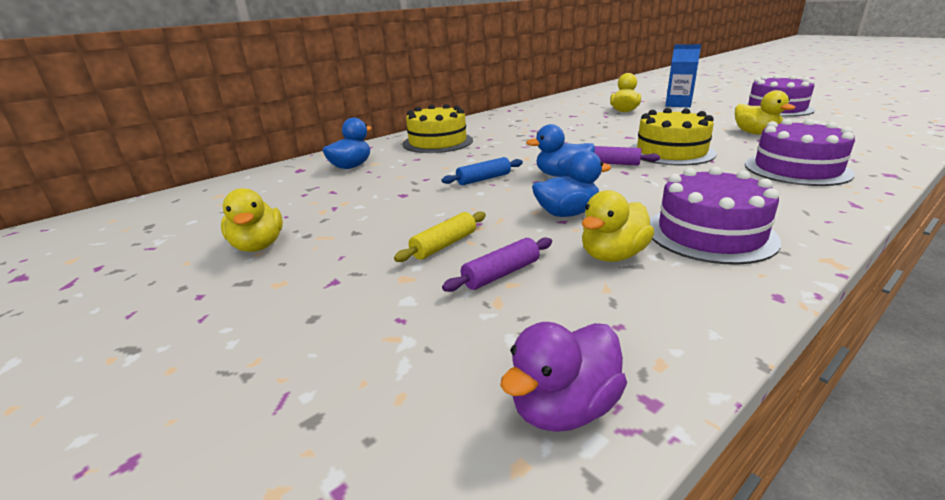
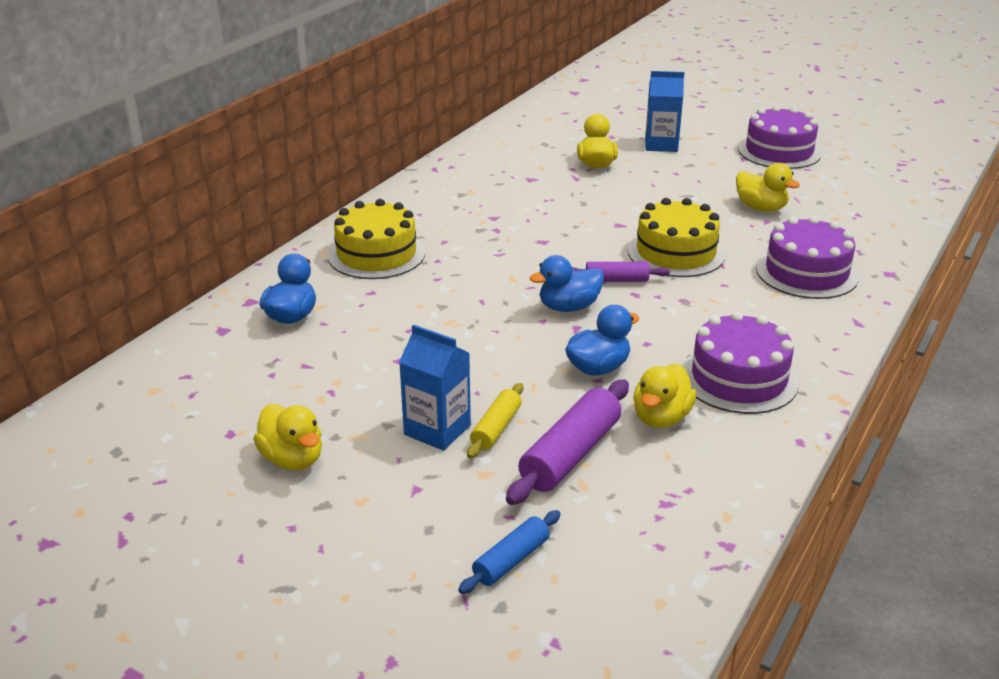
camera: 20 degrees left, 5 degrees up
(392, 240) = (437, 430): none -> blue carton
(483, 179) = (481, 323): blue rolling pin -> blue rolling pin (511, 560)
(501, 274) = (571, 454): purple rolling pin -> purple rolling pin, size x1.70
(564, 408) = (672, 561): purple duck -> none

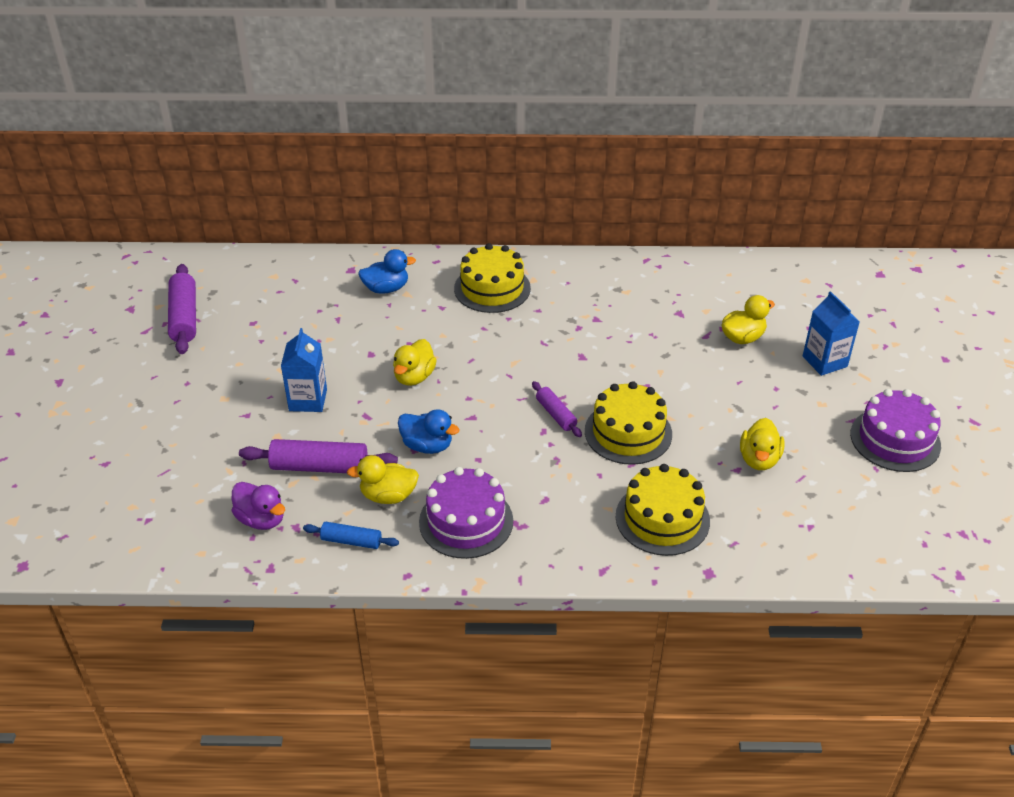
camera: 60 degrees right, 10 degrees up
(140, 492) = (184, 317): none -> purple rolling pin
(292, 459) = (244, 356): yellow duck -> yellow duck (414, 377)
(496, 428) = (326, 424): yellow rolling pin -> none
(511, 560) = (205, 478): blue rolling pin -> blue rolling pin (351, 541)
(568, 307) = (496, 404): blue duck -> none
(632, 529) = (261, 519): none -> purple duck
(806, 273) = (662, 518): purple cake -> yellow cake

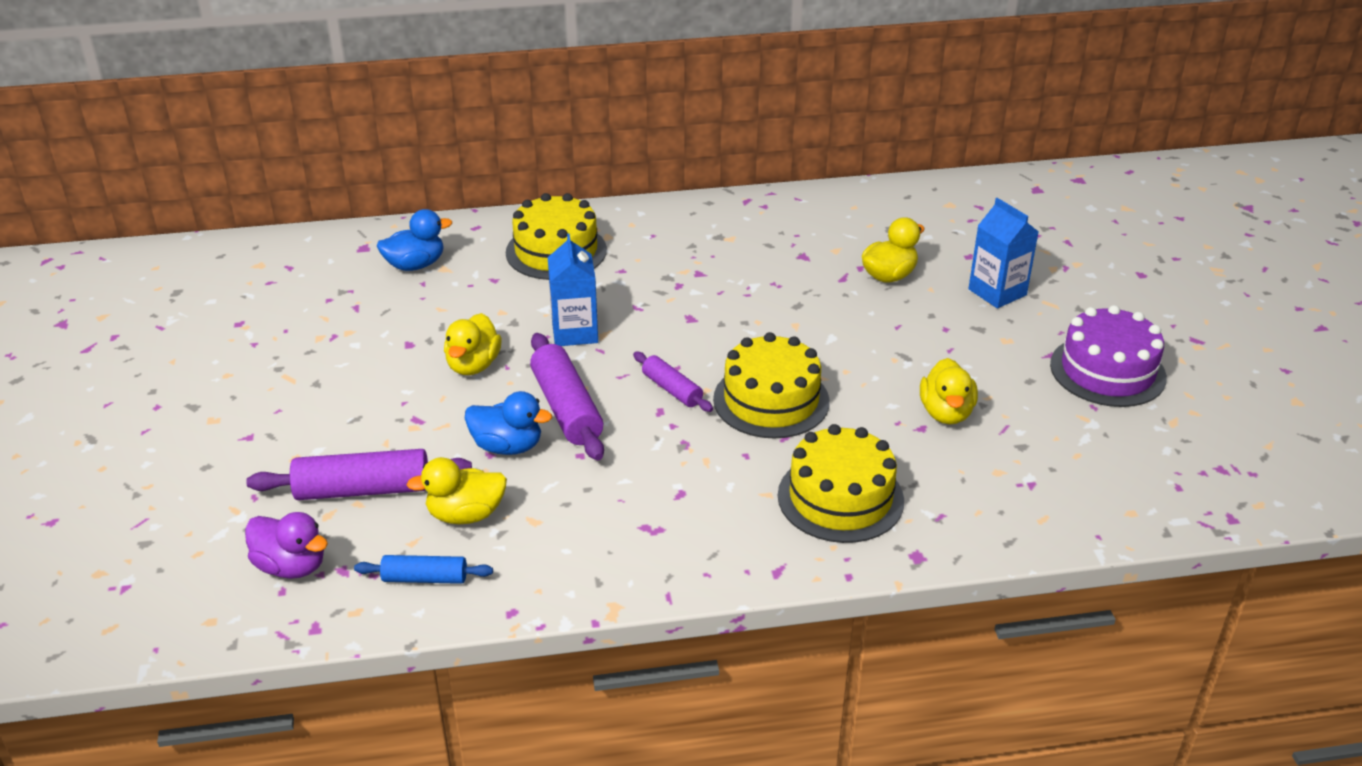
camera: 10 degrees left, 5 degrees down
(184, 317) = (141, 326): purple rolling pin -> purple rolling pin (567, 408)
(308, 400) = (332, 409): blue carton -> blue carton (575, 332)
(466, 521) = (579, 533): purple cake -> none

